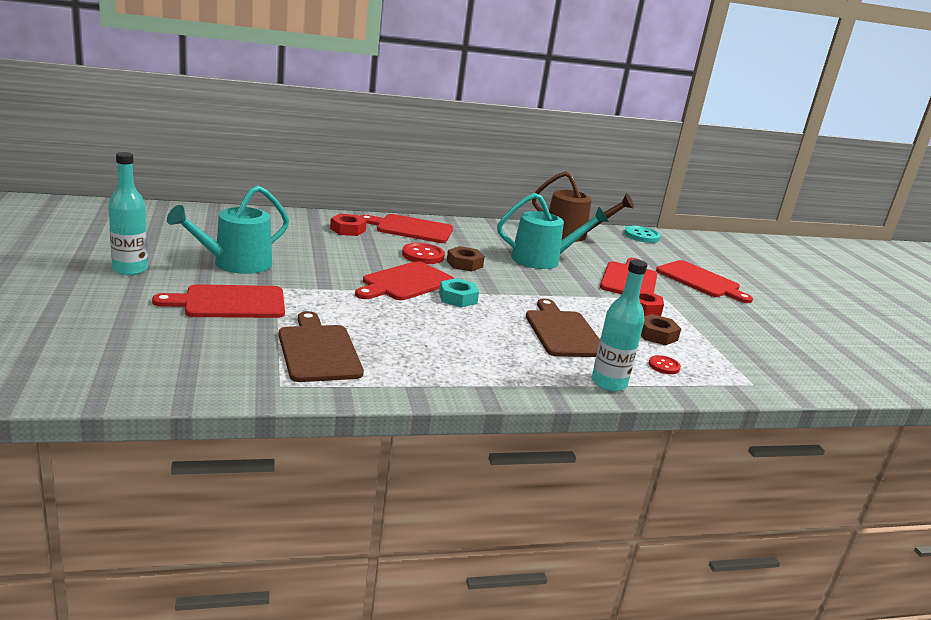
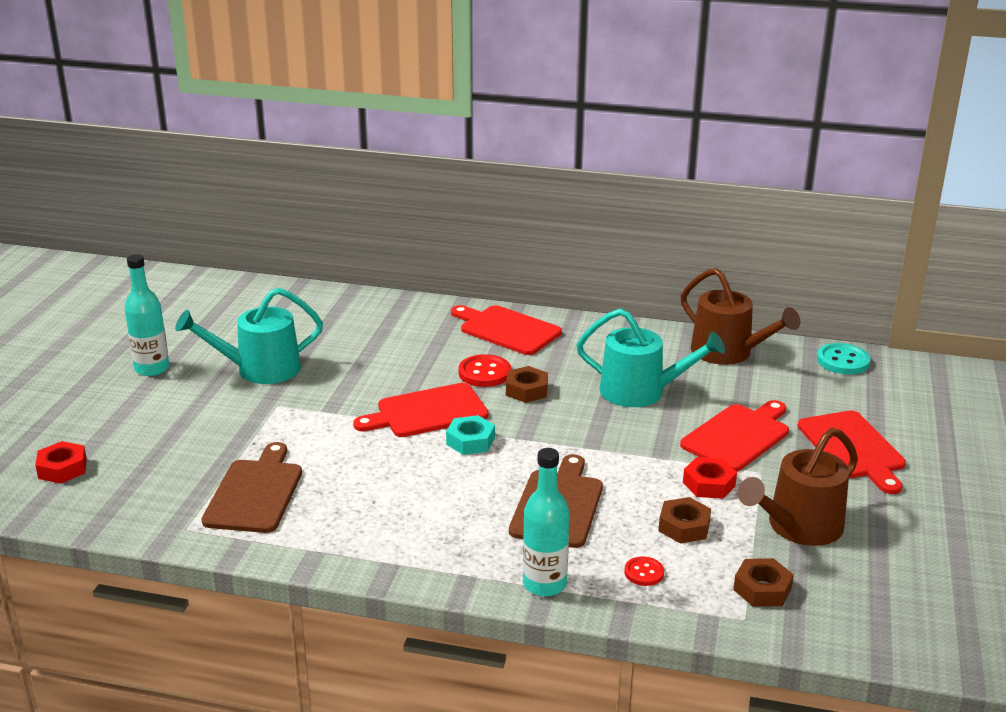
camera: 30 degrees right, 5 degrees up
(230, 302) = (215, 421): red cutting board -> none
(347, 229) = (425, 327): red nut -> red nut (62, 468)
(721, 327) = (799, 527): none -> brown watering can
(743, 365) = (762, 589): none -> brown nut

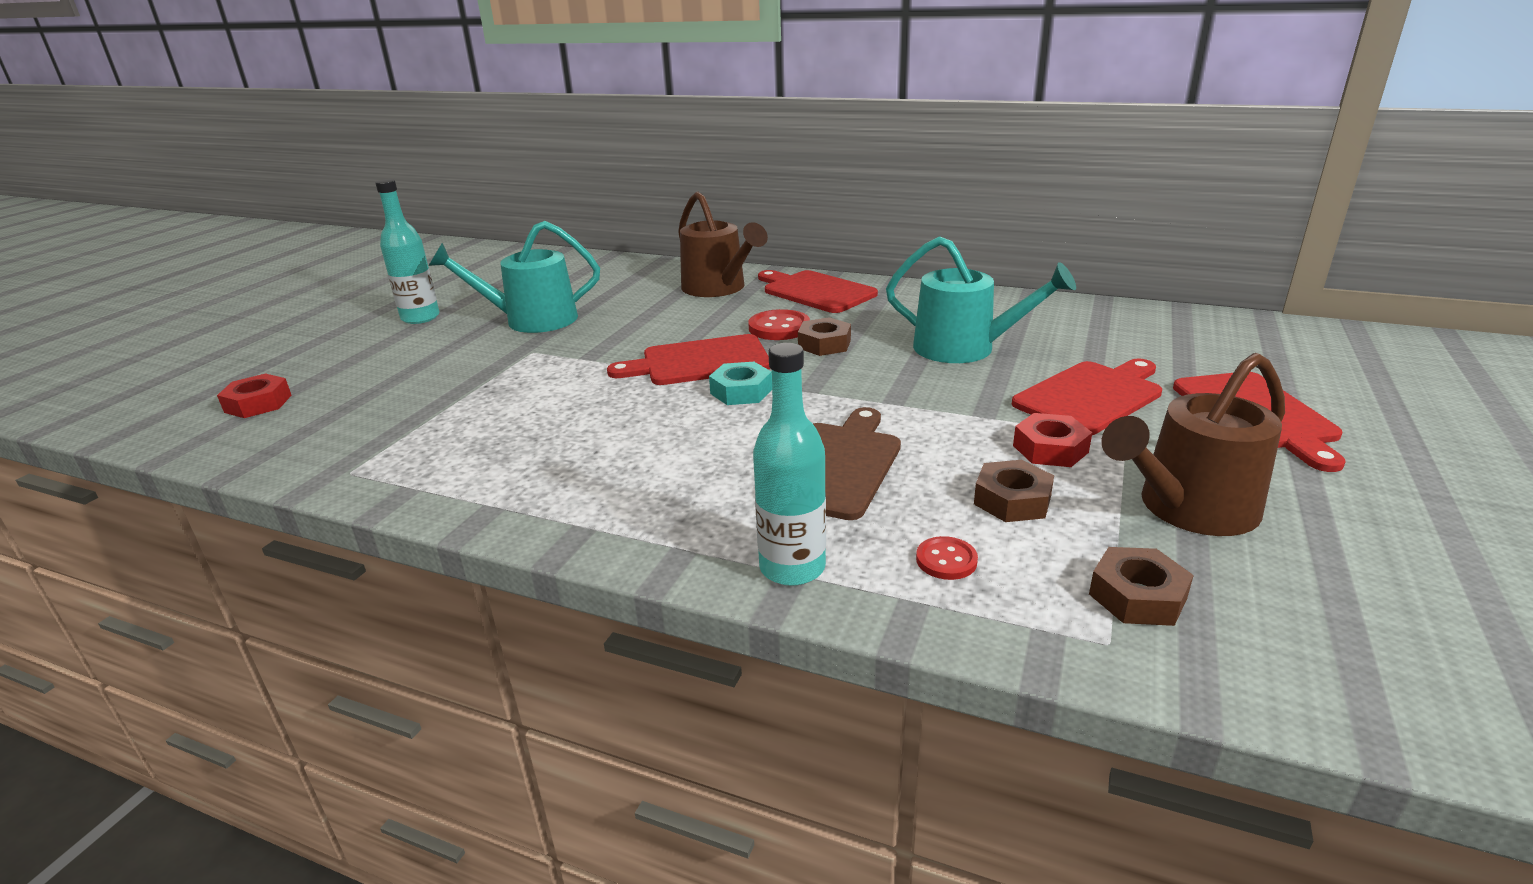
camera: 10 degrees right, 0 degrees up
(255, 493) = (456, 436): brown cutting board -> none
(728, 352) = (1075, 314): brown watering can -> brown watering can (718, 288)
(843, 361) = (1225, 324): turquoise button -> none

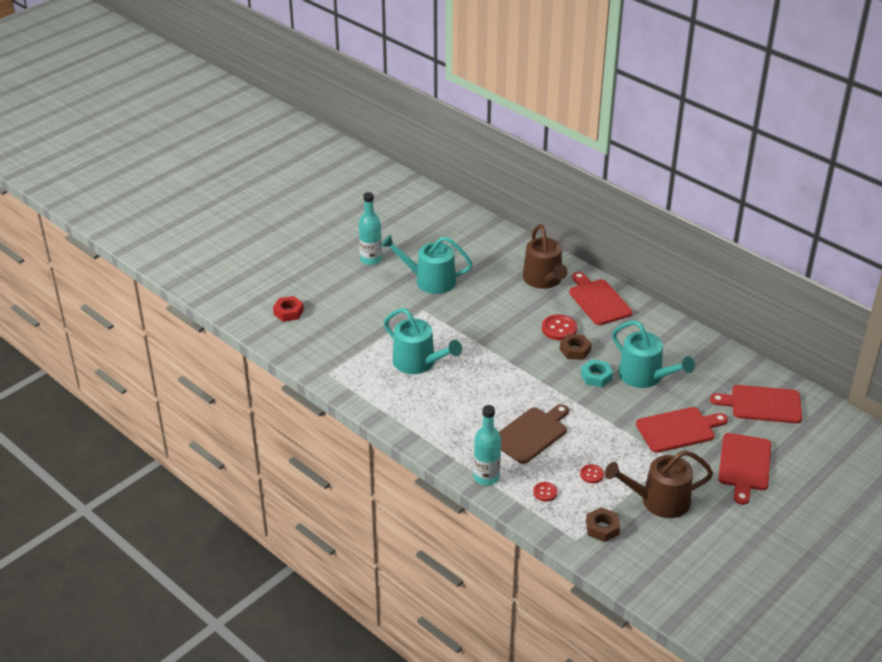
camera: 20 degrees right, 10 degrees up
(547, 415) = (418, 362): none -> turquoise watering can
(699, 362) = (504, 345): red cutting board -> red cutting board (762, 404)
(741, 391) = (514, 374): turquoise nut -> turquoise nut (596, 377)
(1012, 500) = (591, 474): brown nut -> red button
(1050, 449) = (630, 454): red nut -> none

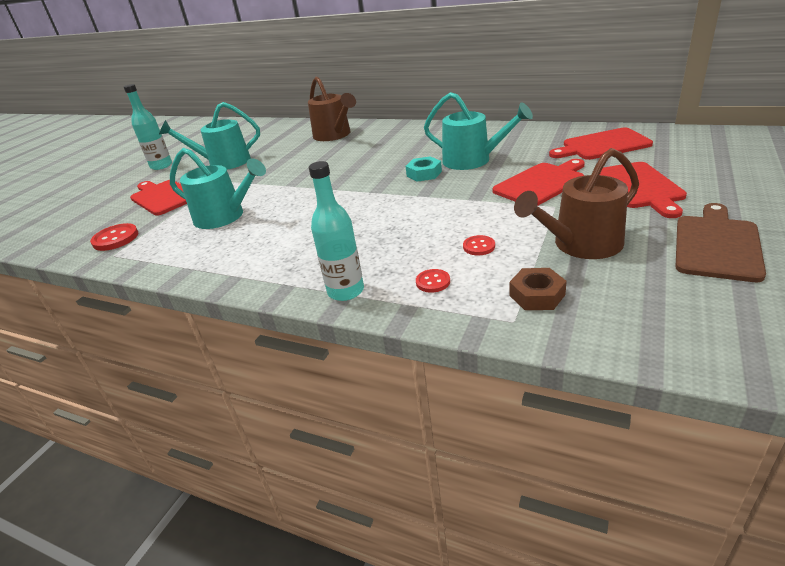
camera: 15 degrees left, 5 degrees down
(288, 312) = (68, 221): red nut -> none
(531, 434) = (381, 234): brown cutting board -> brown cutting board (716, 245)
(559, 329) = (365, 156): red button -> red button (115, 239)
(575, 350) = (390, 164): brown nut -> none
(598, 300) = (391, 132): red cutting board -> red cutting board (163, 197)

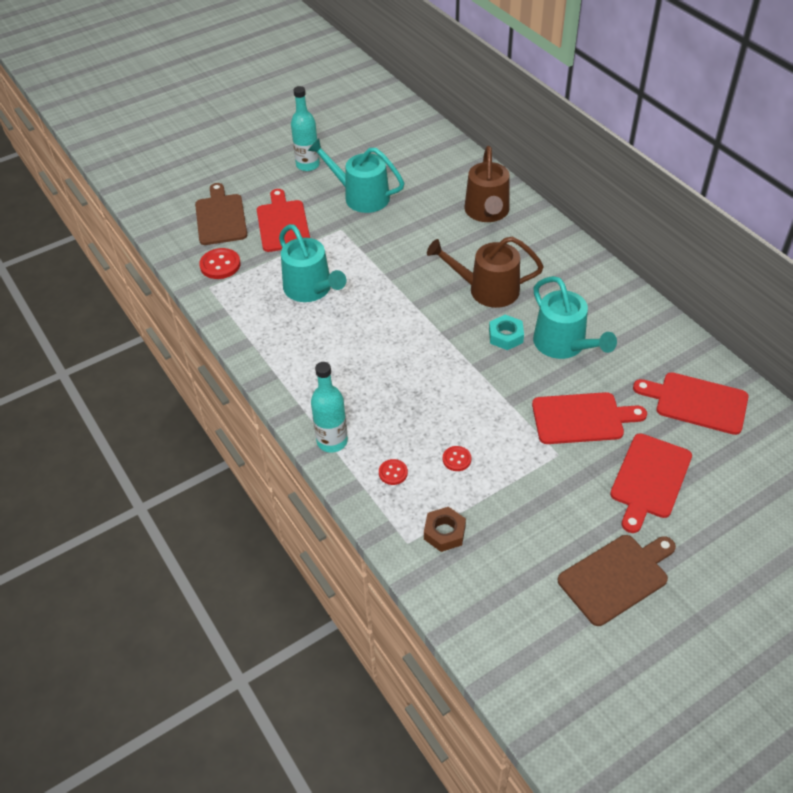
camera: 30 degrees right, 15 degrees up
(95, 215) = (220, 217): none -> brown cutting board
(581, 244) = (527, 509): brown watering can -> brown watering can (487, 290)

